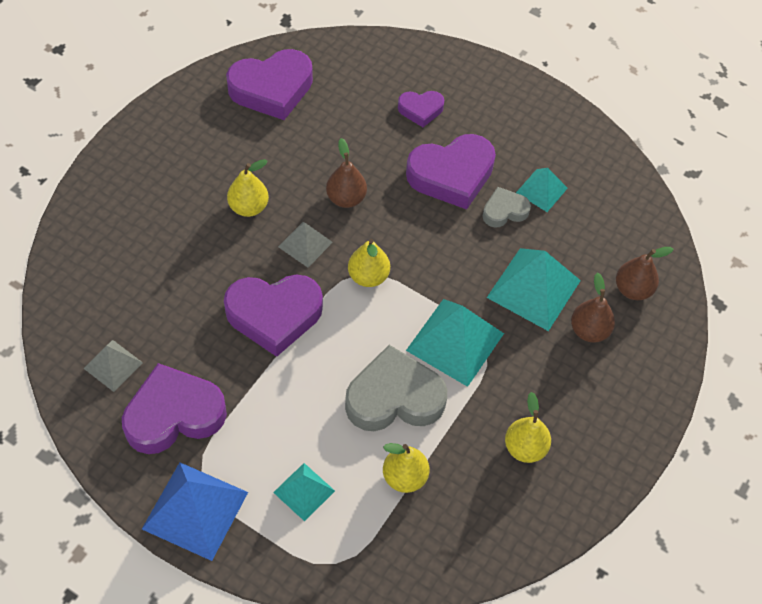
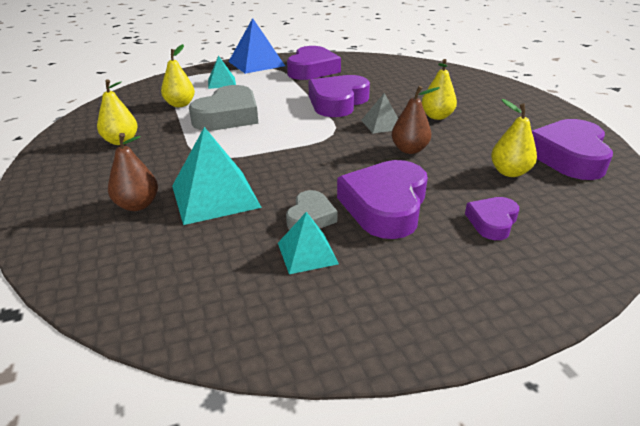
camera: 130 degrees right, 25 degrees down
(113, 365) = (360, 65): grey pyramid -> none
(368, 276) = (326, 136): yellow pear -> yellow pear (509, 172)
(455, 341) = (229, 146): turquoise pyramid -> none
(633, 289) = (124, 252): brown pear -> none

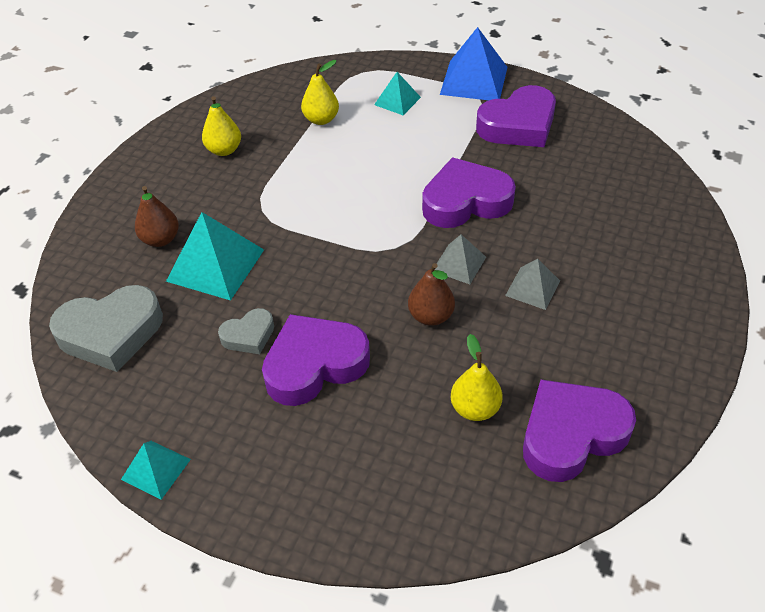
camera: 45 degrees right, 15 degrees up
(228, 116) = (339, 163): grey heart -> grey heart (111, 333)
(307, 253) = (204, 367): turquoise pyramid -> turquoise pyramid (156, 469)
(437, 116) = (533, 288): yellow pear -> grey pyramid
(492, 222) = (367, 444): purple heart -> none

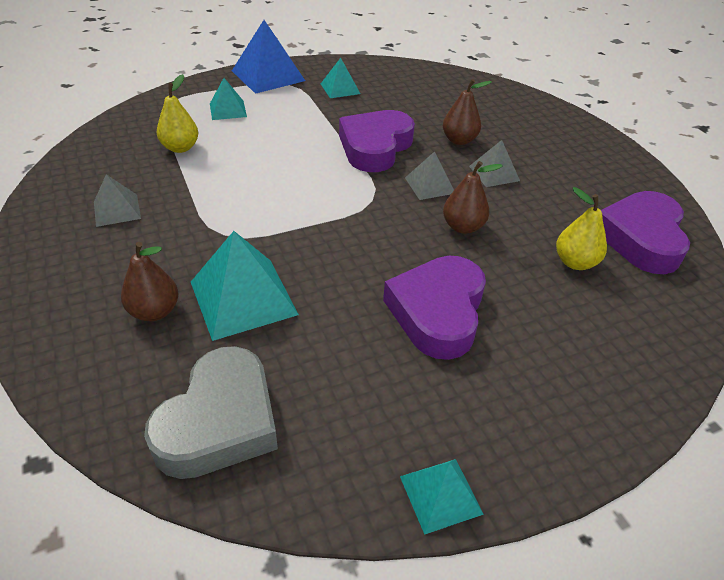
camera: 50 degrees left, 5 degrees down
(224, 150) = (117, 210): yellow pear -> grey pyramid
(249, 335) = (355, 329): grey heart -> none
(518, 125) = (340, 88): purple heart -> turquoise pyramid
(551, 238) = (459, 140): none -> brown pear

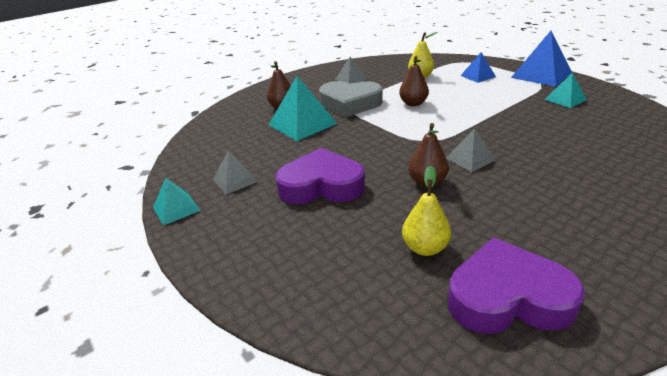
camera: 80 degrees right, 10 degrees down
(220, 421) = (218, 139): grey heart -> grey heart (350, 104)
(228, 110) = (477, 76): turquoise pyramid -> blue pyramid
(375, 147) = (497, 128): purple heart -> none
(459, 140) = (560, 161): brown pear -> brown pear (413, 103)
(494, 173) = (526, 187): grey pyramid -> grey pyramid (235, 180)

